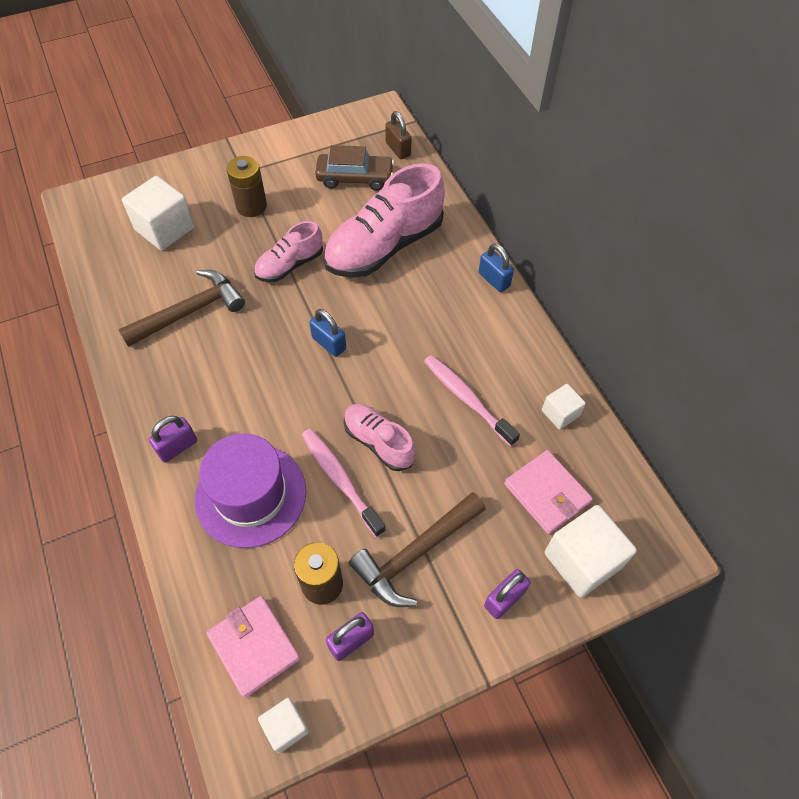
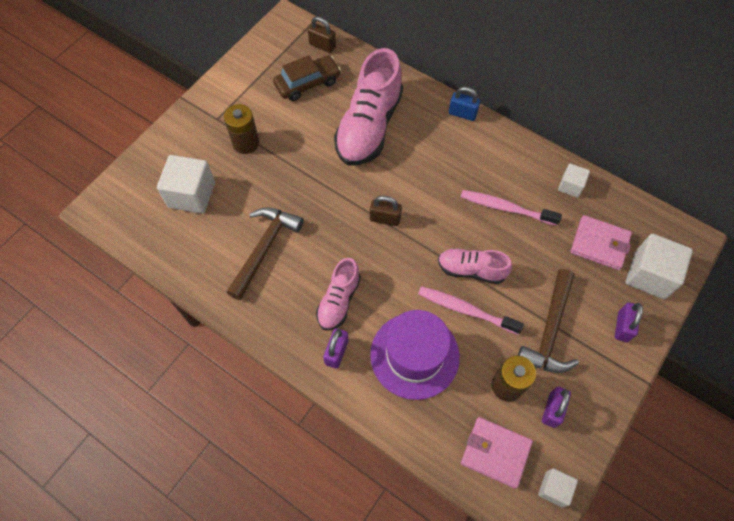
camera: 30 degrees left, 5 degrees up
(289, 265) = (311, 175): pink shoe -> pink shoe (339, 301)
(329, 343) = (385, 218): blue padlock -> brown padlock

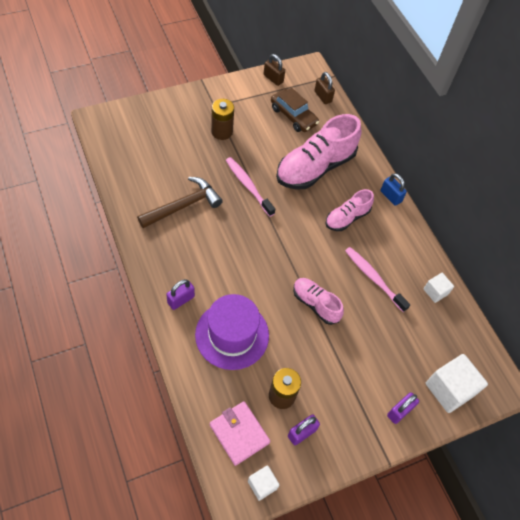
camera: 25 degrees right, 5 degrees down
(191, 194) = (162, 144): white cube -> none
(307, 83) = (293, 116): brown car -> brown car turned 45 degrees clockwise
(339, 301) = (207, 268): pink shoe -> pink shoe (347, 218)
(385, 218) = (280, 234): brown padlock -> brown padlock (273, 78)
(466, 310) = (291, 328): pink toothbrush -> pink toothbrush (248, 186)
(550, 331) = (342, 379): brown hammer -> none
(599, 244) = (426, 344): pink wallet -> none

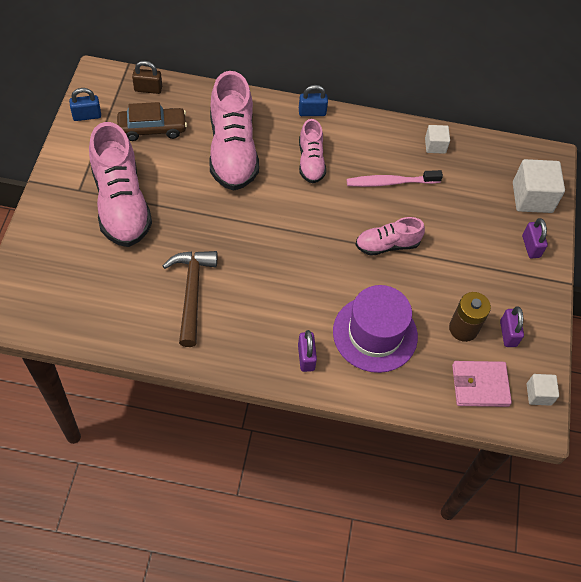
camera: 55 degrees left, 0 degrees up
(222, 132) = (121, 203): brown battery -> pink shoe
(248, 186) = (211, 220): pink toothbrush -> none
(273, 78) = (87, 116): brown padlock -> blue padlock

